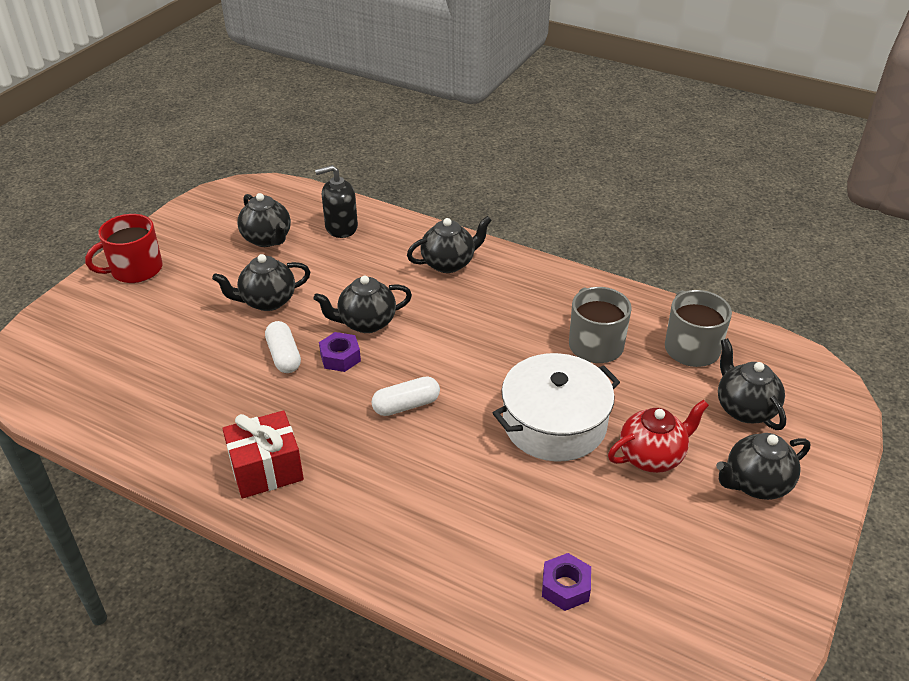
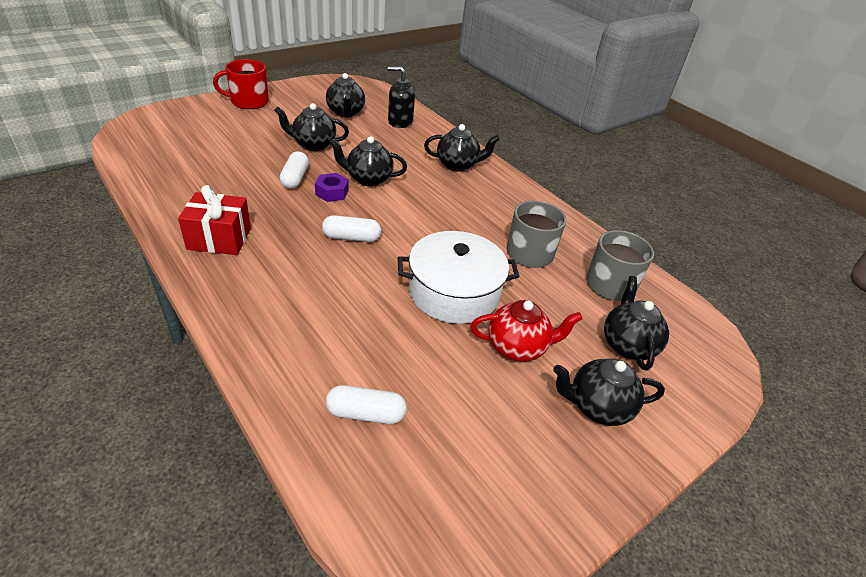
camera: 20 degrees right, 0 degrees up
(565, 587) = (366, 413): purple nut -> white capsule

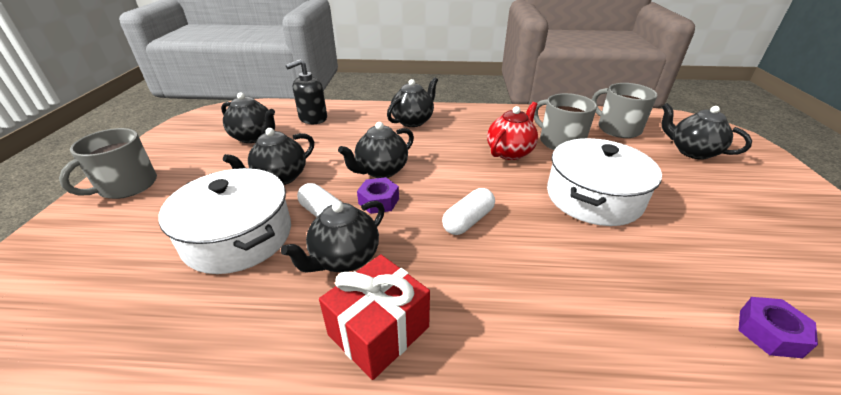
camera: 45 degrees left, 5 degrees down
(245, 159) = (238, 236): none -> white pot
(248, 102) = (126, 186): red mug -> grey mug
(366, 413) = (769, 333): white capsule -> purple nut
(517, 347) = (682, 197): red teapot -> red teapot (510, 152)
(597, 407) = (763, 193): black teapot -> black teapot (344, 259)

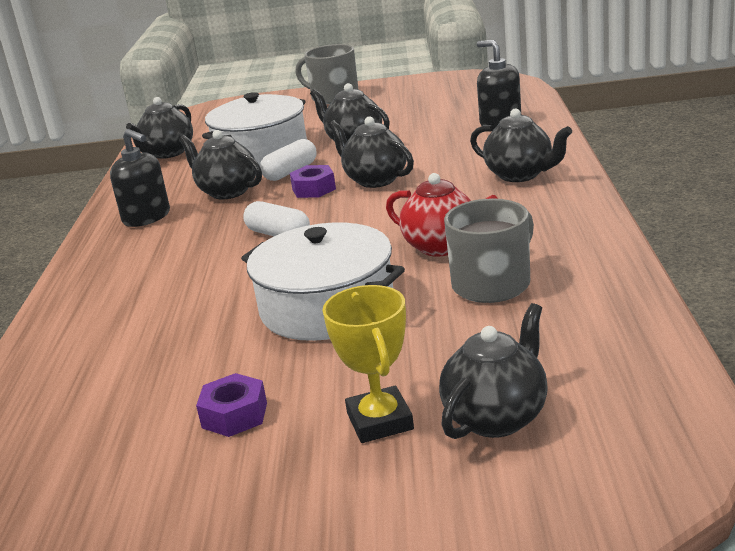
camera: 90 degrees right, 10 degrees down
(254, 137) = (437, 110): black teapot -> black teapot (167, 153)
(379, 331) = (147, 217): red gift -> black soap dispenser
(617, 128) = (575, 342): grey mug -> none
(715, 182) = (380, 421): none -> yellow trophy
(769, 333) = (83, 392): purple nut -> purple nut (234, 415)

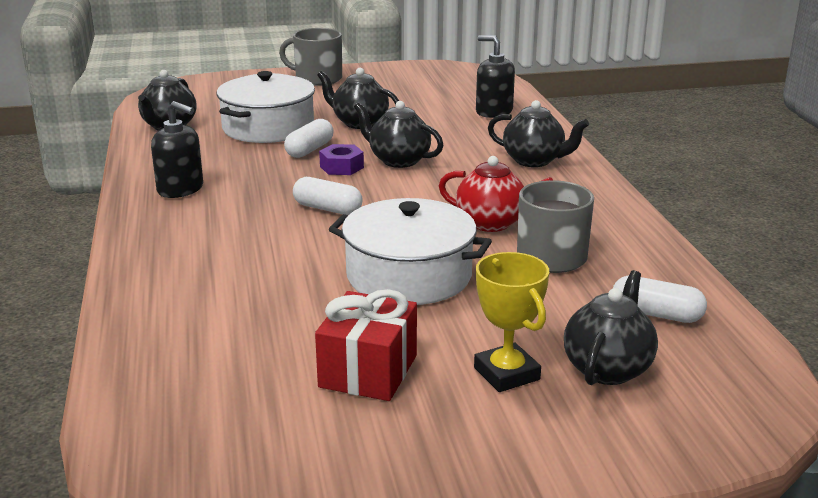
camera: 15 degrees left, 0 degrees up
(227, 192) = (253, 167): black teapot -> none
(234, 415) = (368, 371): purple nut -> red gift
(582, 352) = (656, 314): none -> white capsule

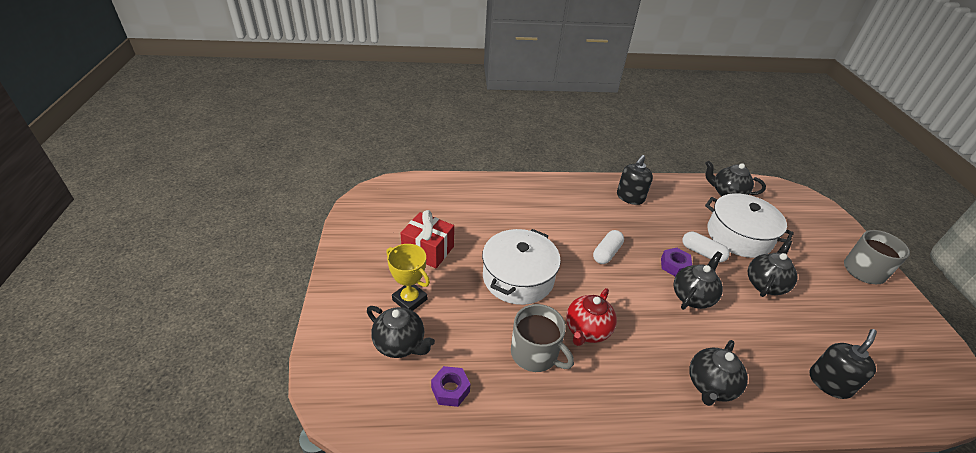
camera: 95 degrees right, 15 degrees up
(506, 374) = (409, 299): yellow trophy -> yellow trophy turned 60 degrees clockwise
(656, 314) = (450, 390): white capsule -> purple nut

